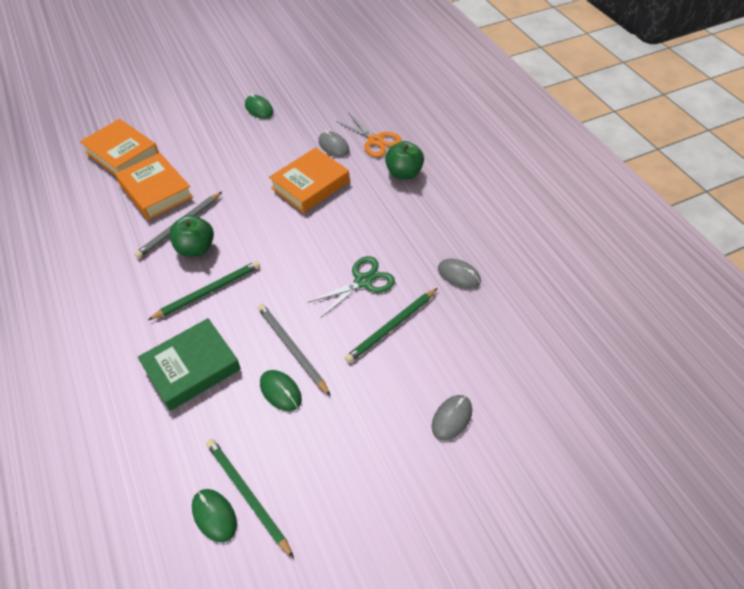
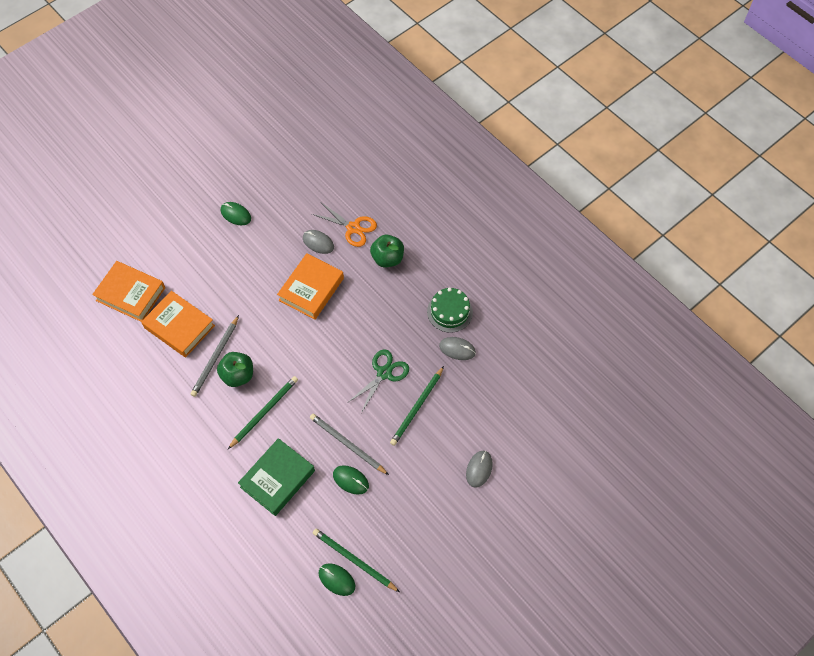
camera: 15 degrees left, 10 degrees up
(460, 236) = (449, 312): none -> green cake

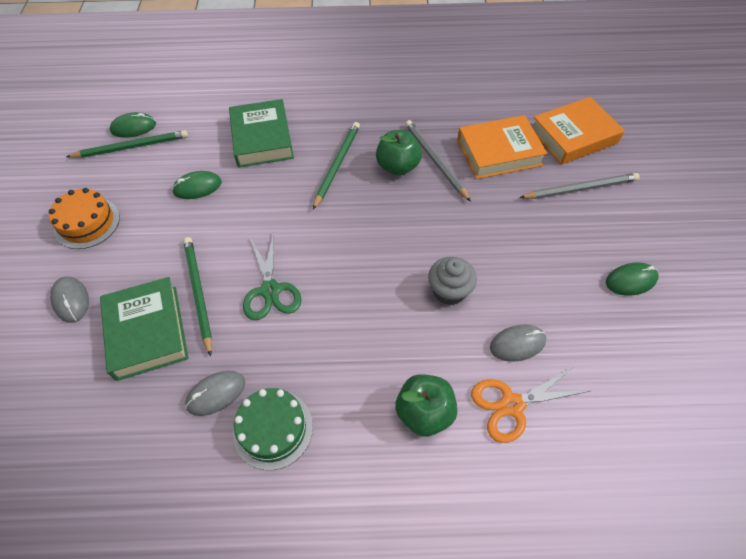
camera: 130 degrees right, 5 degrees down
(264, 412) = (337, 165): green pencil -> green pencil turned 150 degrees counterclockwise
(311, 289) = (449, 291): orange book -> grey cupcake
(347, 444) = (233, 206): grey pencil -> grey pencil (580, 189)
(430, 518) = (87, 223): none -> orange cake
(459, 411) = (147, 332): none -> green book

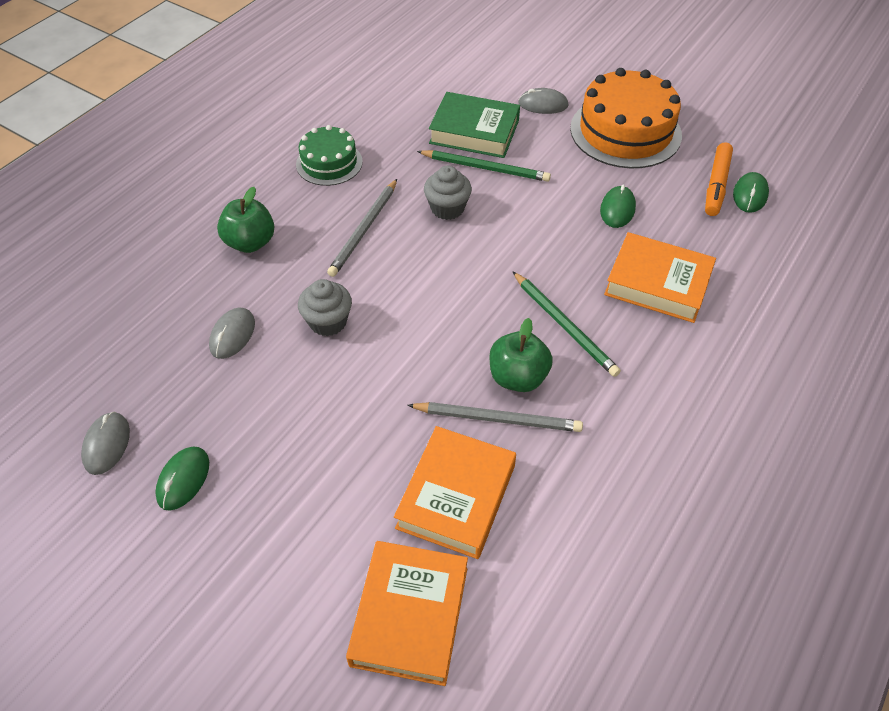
camera: 125 degrees right, 5 degrees down
(87, 223) = (625, 131): orange cake -> orange cake, size x1.73
(132, 147) = (716, 185): green pencil -> orange marker
(216, 393) = (385, 147): grey mouse -> grey mouse (107, 444)
(262, 138) = (657, 283): green book -> orange book
(270, 290) = (447, 208): green scissors -> grey cupcake
(512, 405) = (196, 296): orange scissors -> none
(580, 189) = (325, 541): grey pencil -> grey pencil (364, 230)

